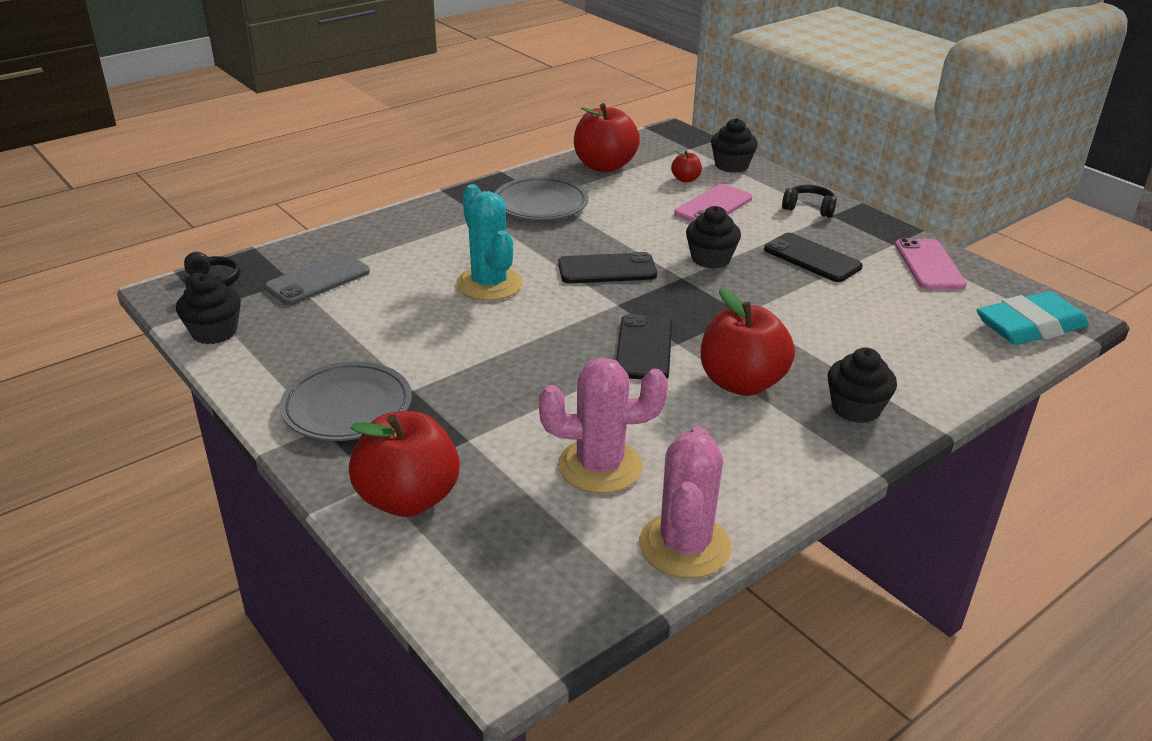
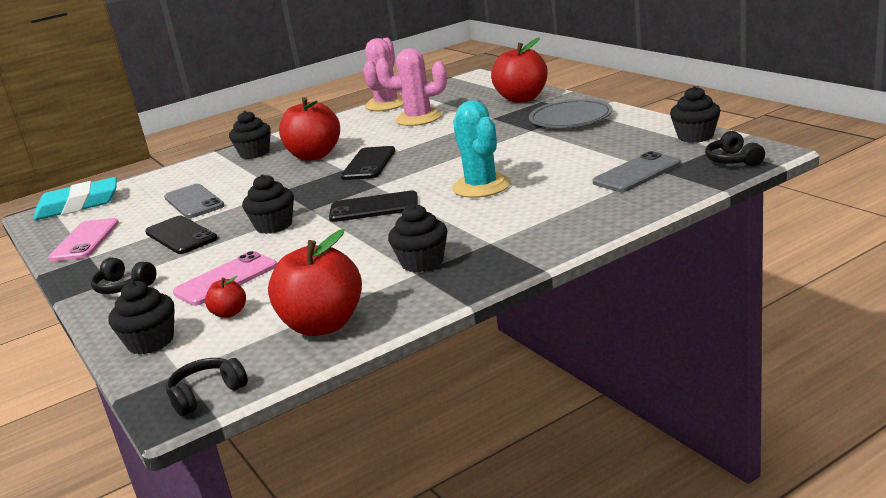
camera: 170 degrees left, 10 degrees down
(541, 204) = (422, 262): grey plate -> black cupcake
(660, 136) = (206, 394): none -> black headphones
(851, 309) = (194, 202): none -> grey phone

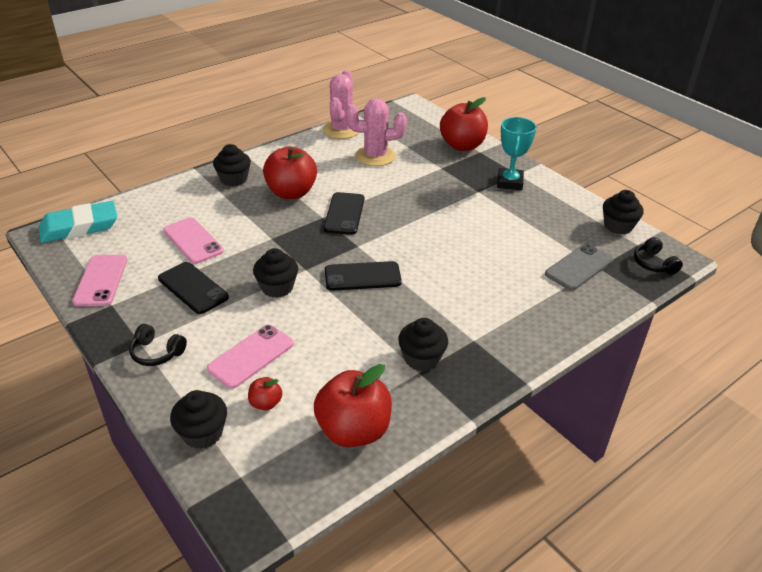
camera: 10 degrees left, 15 degrees up
(194, 202) = (193, 241): grey phone -> pink phone
(206, 394) = (272, 509): black headphones -> none
(481, 186) = (451, 263): turquoise cactus -> none
(570, 119) = (509, 182): grey plate -> turquoise trophy

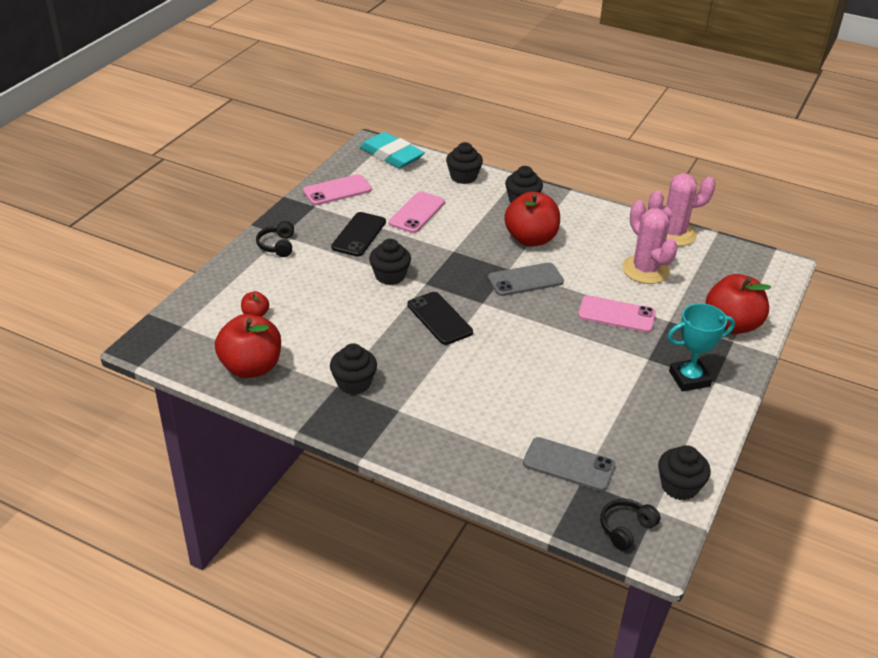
camera: 65 degrees right, 0 degrees up
(202, 433) = (212, 295): black cupcake -> black cupcake (463, 177)
(251, 356) = (300, 290): pink phone -> pink phone (616, 314)
(344, 214) = (525, 280): black phone -> grey phone

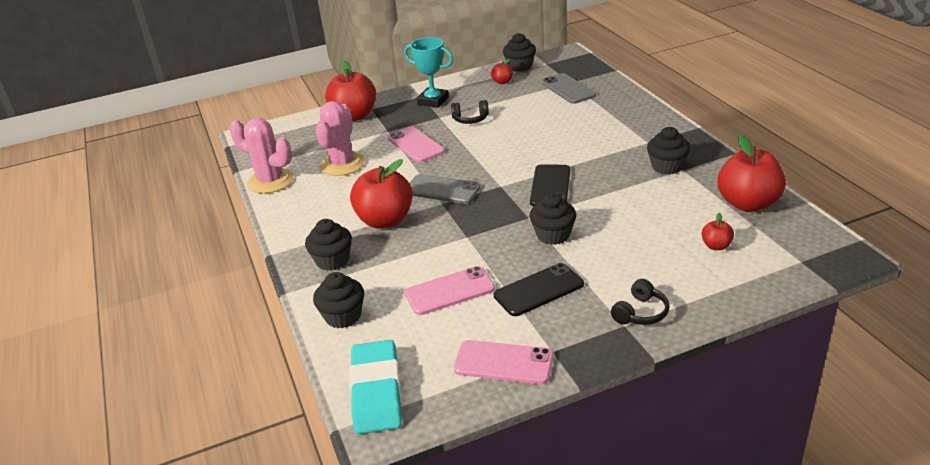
camera: 135 degrees left, 5 degrees down
(626, 529) = (572, 62): black headphones -> black headphones (470, 119)
(660, 445) = (502, 82): none -> red apple

